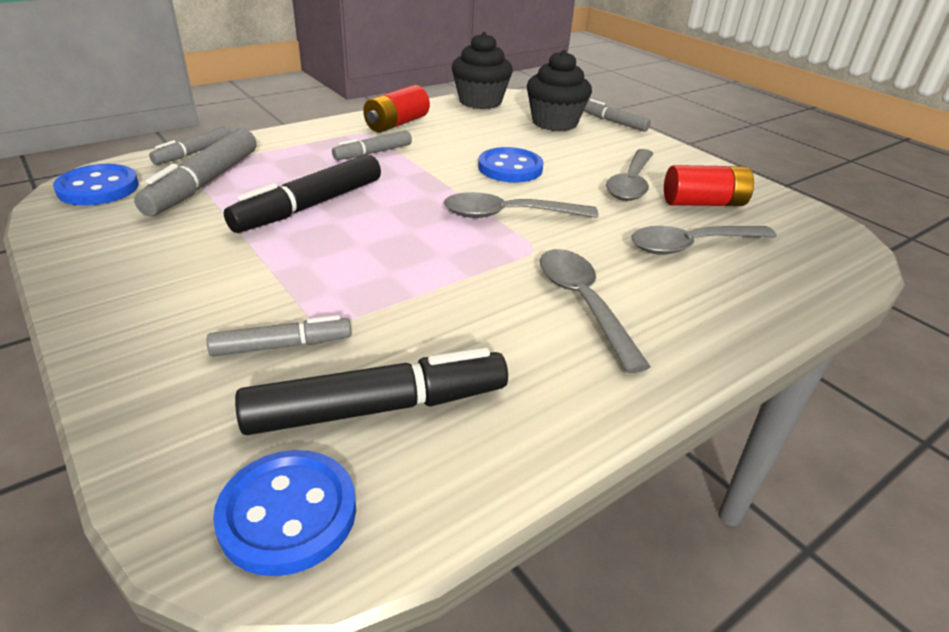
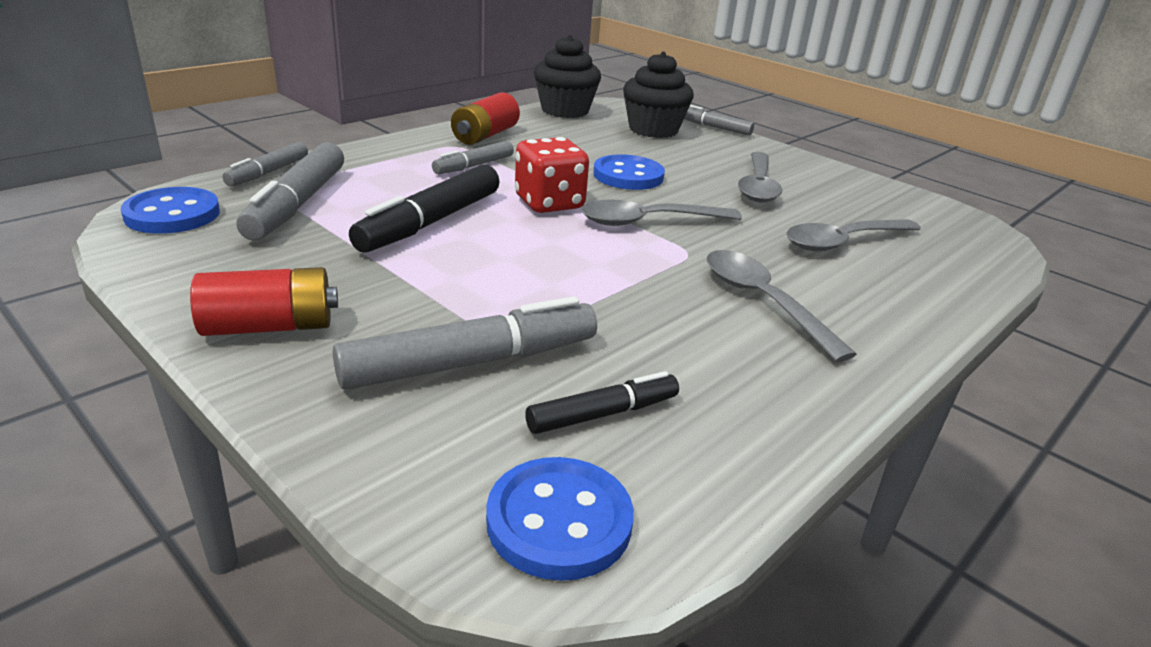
camera: 10 degrees left, 5 degrees down
(282, 346) = (471, 362): grey marker -> grey marker, size x1.73
(378, 408) = (603, 414): black marker -> black marker, size x0.58
(424, 192) = (549, 203): none -> red dice
(703, 203) = (836, 202): red battery -> red battery (269, 326)

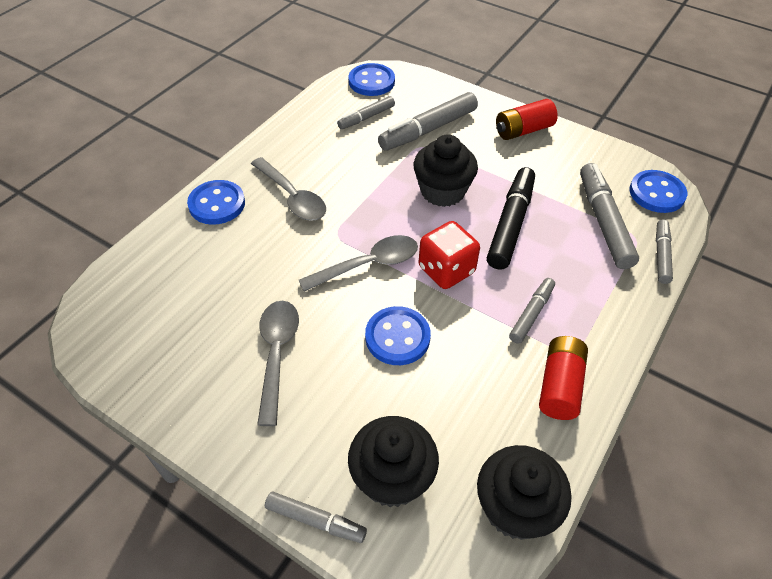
camera: 170 degrees right, 20 degrees up
(505, 269) = (442, 191): none -> black cupcake
(603, 414) = (366, 117): black marker -> grey marker
(843, 242) = (222, 276): grey spoon -> none
(891, 313) = (217, 204): none -> blue button

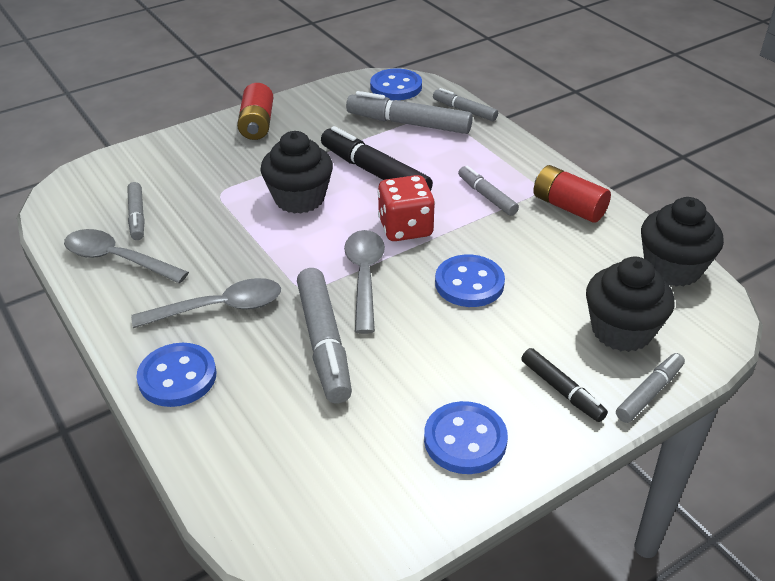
camera: 65 degrees left, 10 degrees down
(277, 354) = (445, 375): grey spoon -> grey spoon (117, 259)
(291, 445) = (562, 390): none -> black marker
(371, 82) = (77, 195): blue button -> blue button (465, 440)
(428, 130) = (200, 180): grey marker -> grey marker (324, 343)

